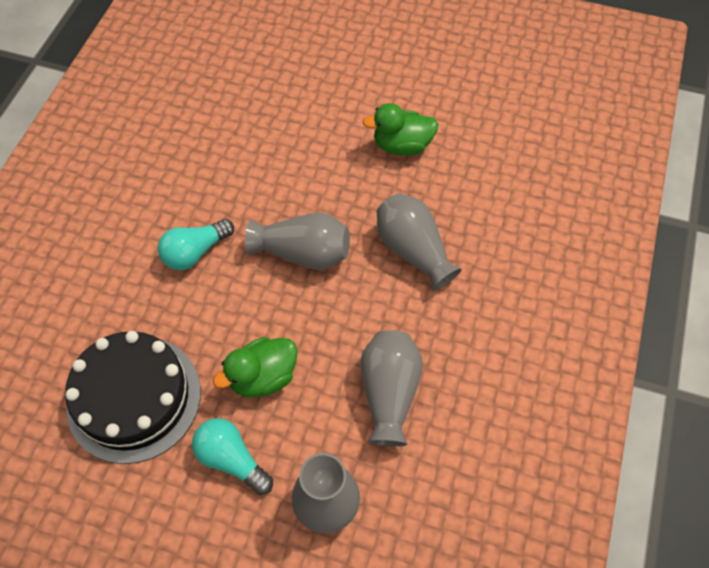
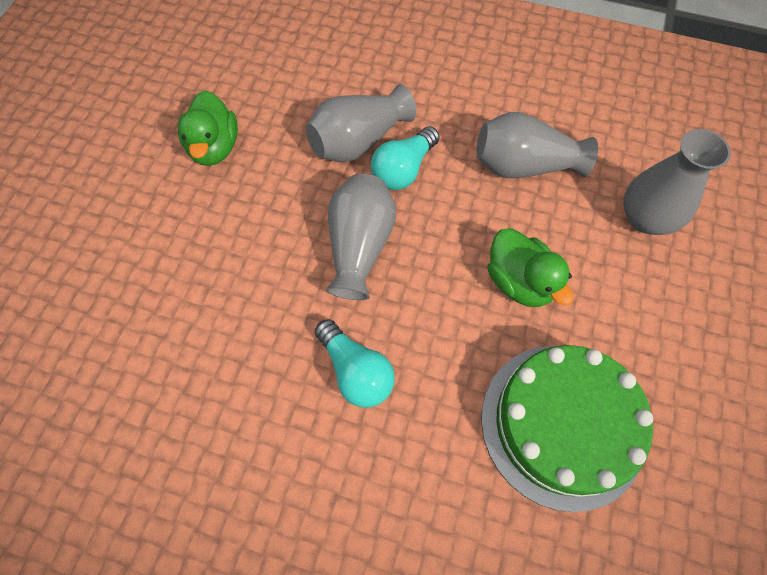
camera: 90 degrees left, 5 degrees up
(134, 398) = (562, 424): black cake -> green cake
(231, 459) = (617, 307): turquoise light bulb -> turquoise light bulb (403, 169)

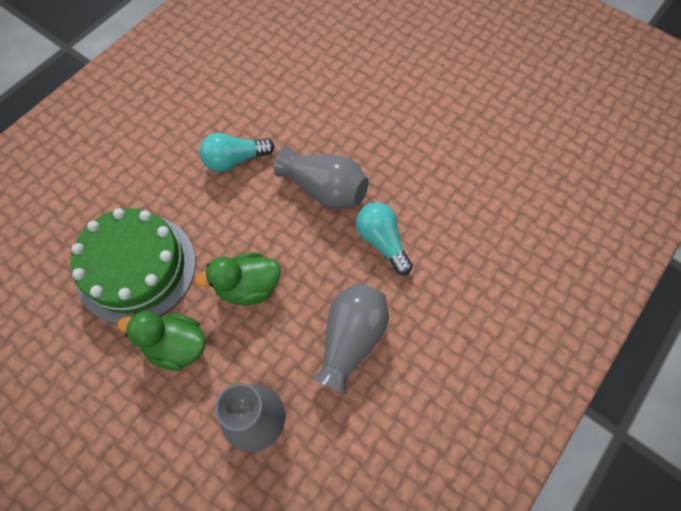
camera: 110 degrees right, 0 degrees up
(214, 147) = (449, 120): green duck -> green duck (176, 346)
(358, 141) = (422, 218): grey vase -> none

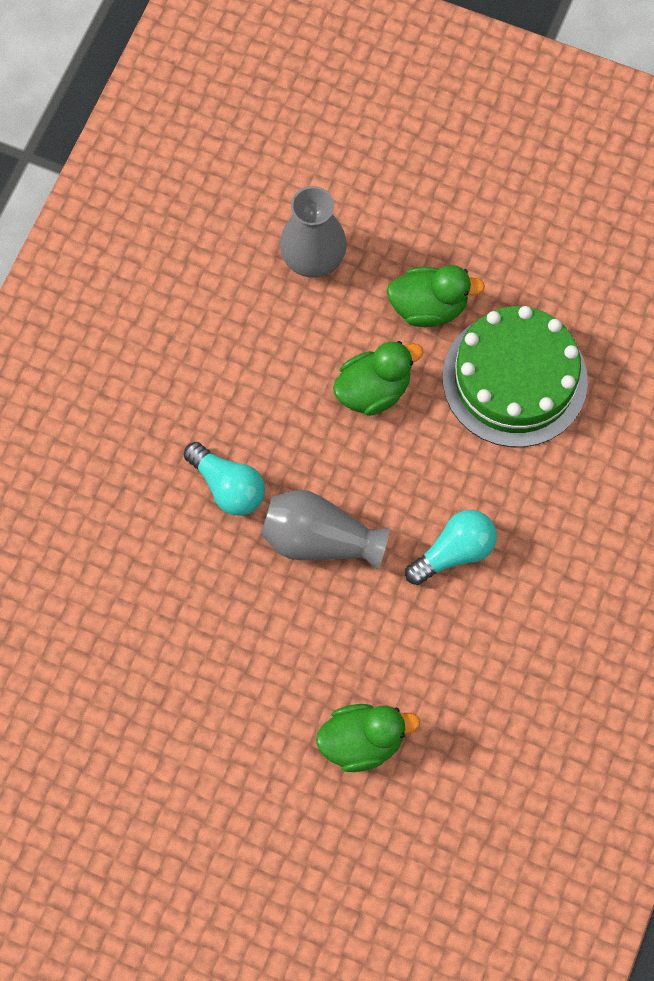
camera: 165 degrees right, 5 degrees up
(335, 71) = (362, 741): none -> green duck
(351, 339) = (236, 362): grey vase -> none

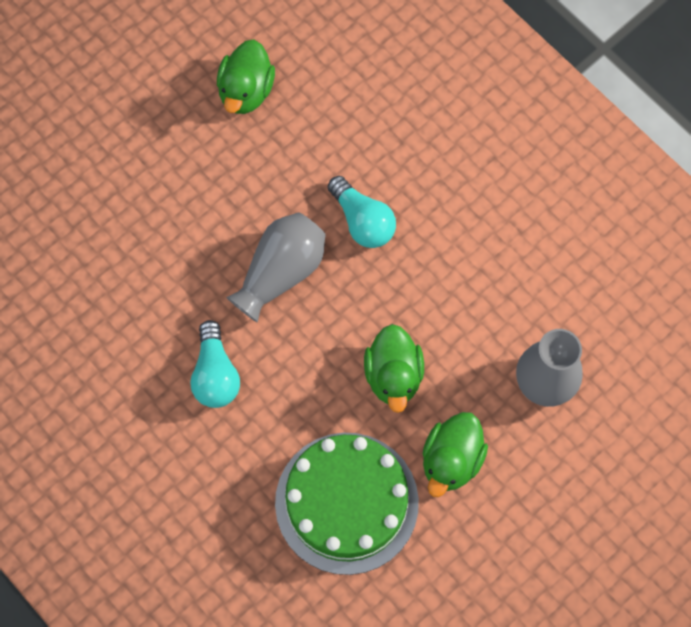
camera: 115 degrees right, 0 degrees up
(228, 487) = (362, 221): turquoise light bulb -> turquoise light bulb turned 105 degrees counterclockwise
(362, 741) = (98, 231): green duck -> green duck (246, 91)

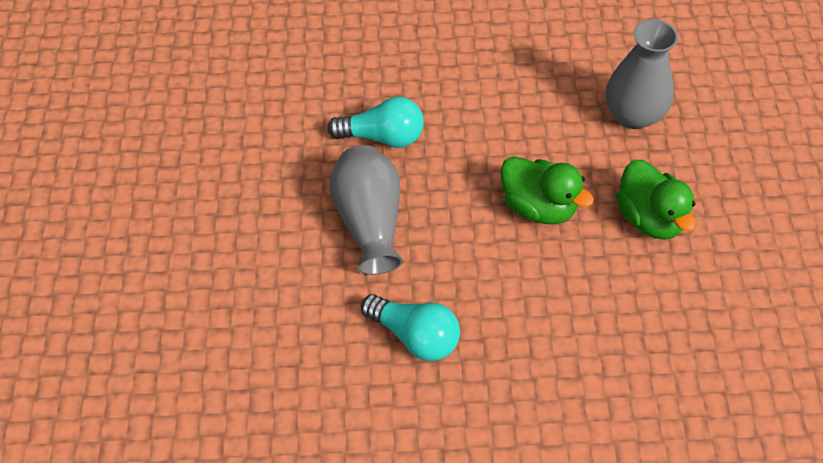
camera: 50 degrees left, 15 degrees down
(246, 91) = (185, 136): green duck -> none
(346, 502) = (626, 318): green cake -> none

